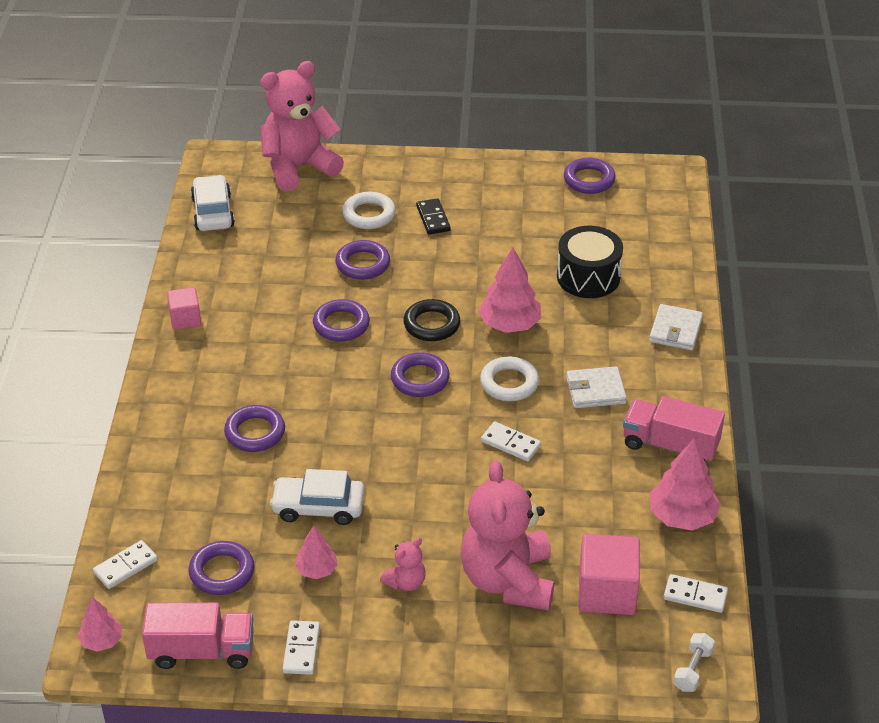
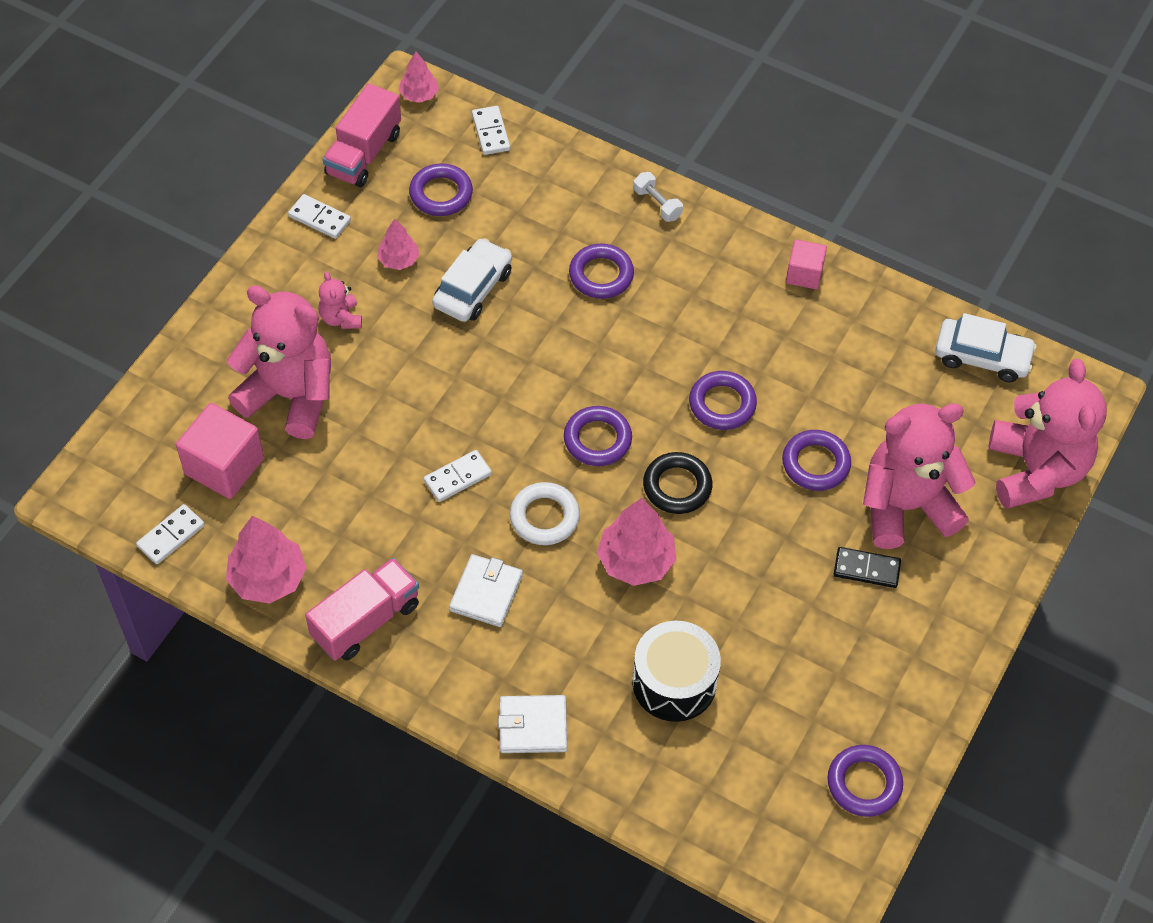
camera: 115 degrees right, 15 degrees up
(369, 214) = (906, 506): white ring -> pink teddy bear
(675, 330) = (533, 726): white wallet -> white wallet turned 45 degrees counterclockwise
(692, 670) = (97, 488): white dumbbell -> white dumbbell (657, 204)

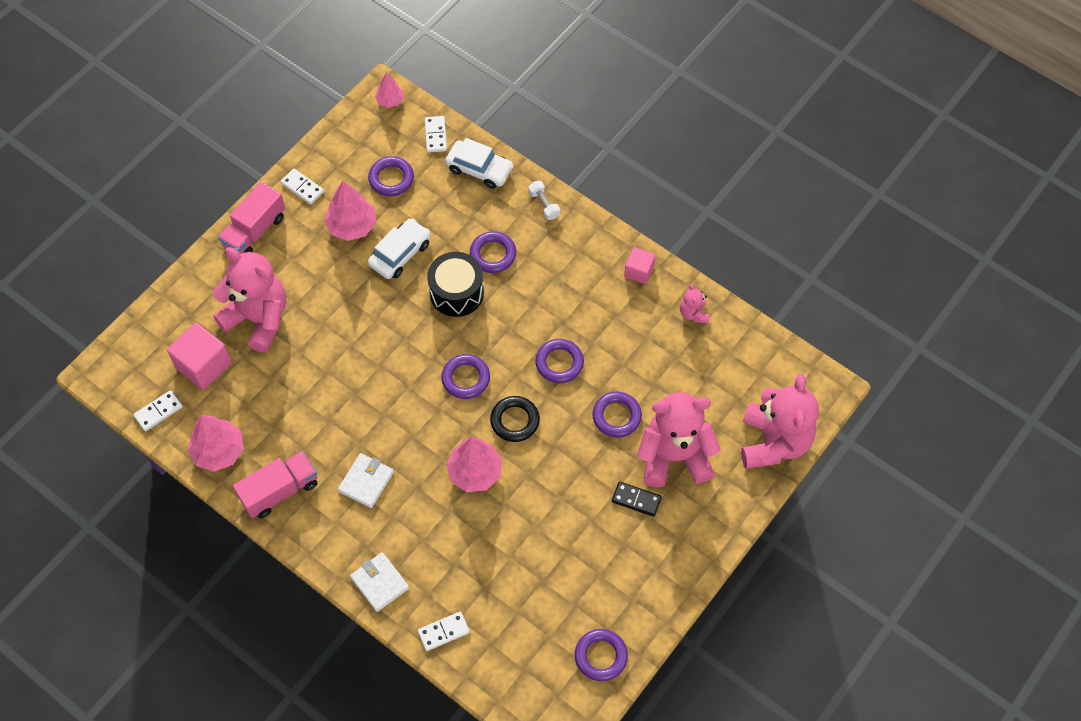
camera: 10 degrees right, 5 degrees up
(341, 318) = (303, 265): pink teddy bear -> pink teddy bear (693, 313)
(364, 153) = (342, 141): pink truck -> pink truck (254, 231)
(398, 260) = (352, 226): pink tree -> pink tree, size x1.71
(457, 477) = (362, 394): white domino -> white domino (443, 632)
(533, 726) = (379, 583): white wallet -> white wallet turned 45 degrees clockwise
(544, 517) = (417, 431): white ring -> none
(674, 682) = (483, 565): black drum -> black drum (456, 292)
(982, 357) = (754, 350): white car -> white car (479, 169)

